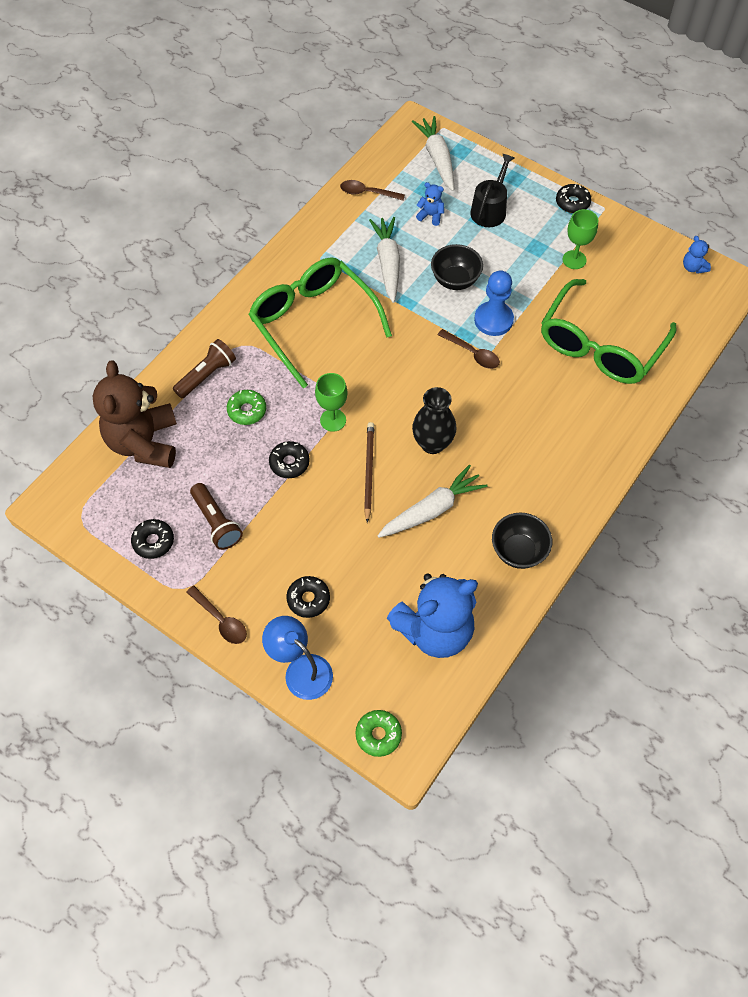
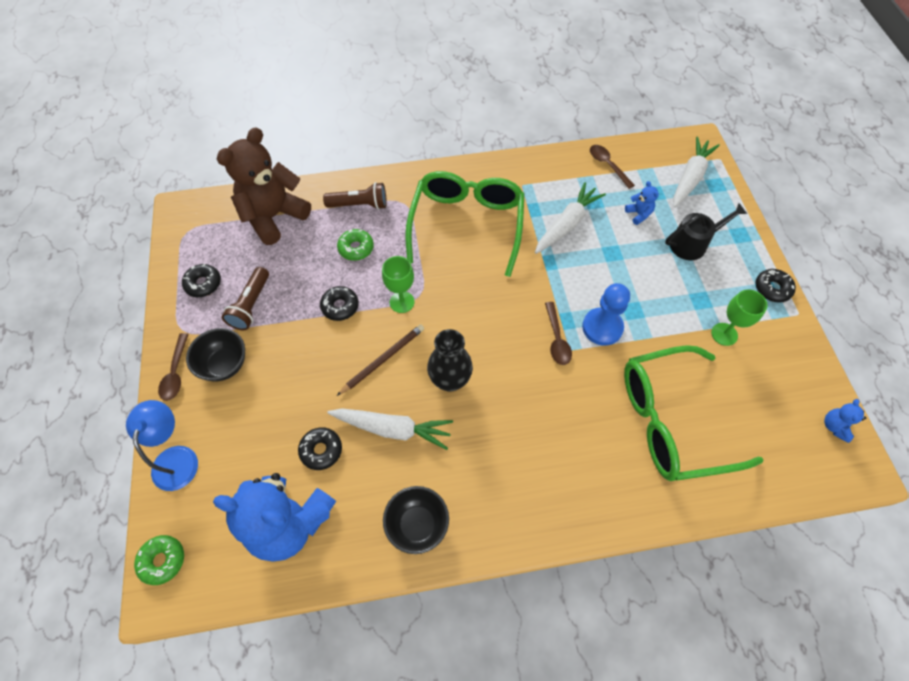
camera: 45 degrees right, 0 degrees up
(308, 599) = (240, 412): black donut -> black donut (321, 450)
(455, 280) = (605, 274): black bowl -> black bowl (224, 365)

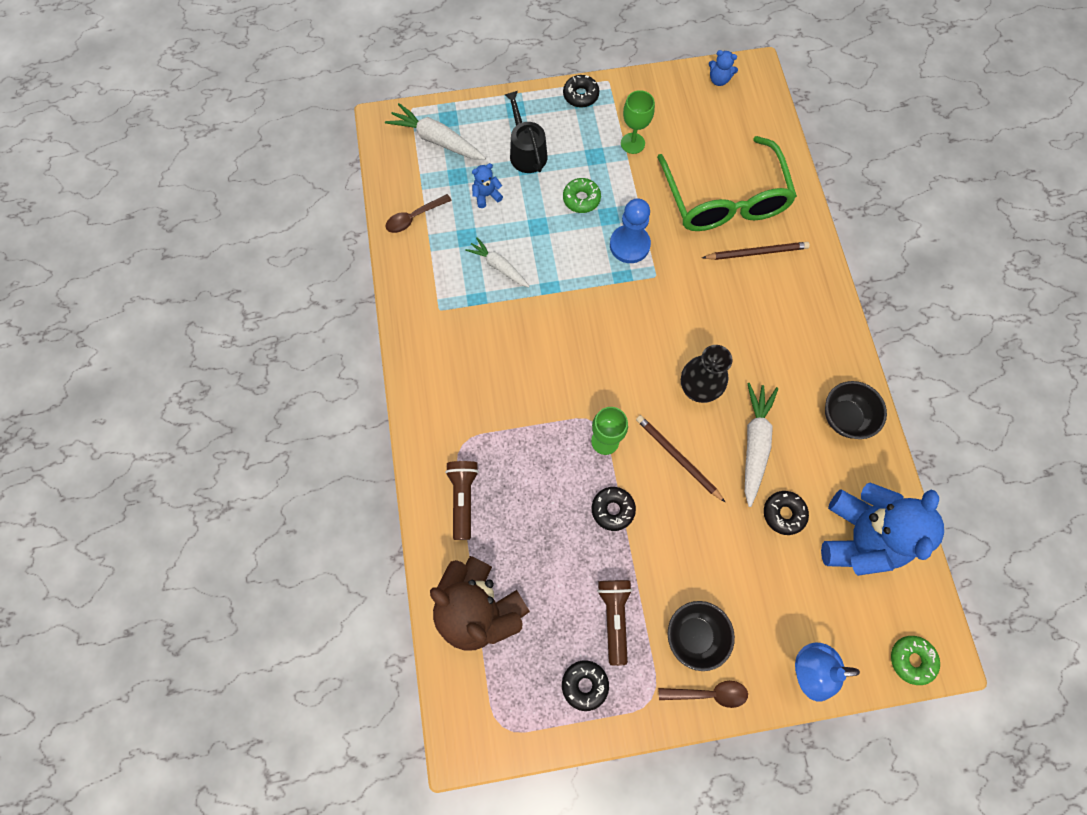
camera: 90 degrees left, 10 degrees up
(251, 305) = (614, 617): brown flashlight -> brown flashlight turned 105 degrees counterclockwise
(356, 248) = (530, 498): green donut -> green donut (581, 199)
(467, 224) = (497, 371): green glasses -> none
(556, 339) = (644, 287): brown spoon -> none
(567, 224) = (499, 266): white carrot -> white carrot, size x0.65
(609, 450) = (757, 252): none -> brown pencil

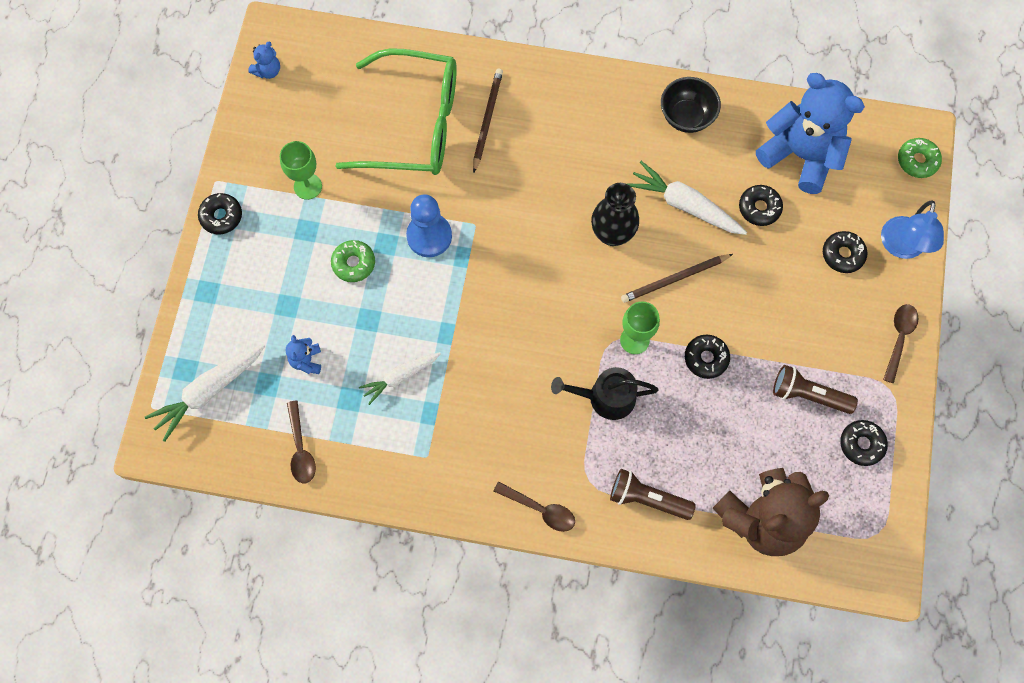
camera: 70 degrees left, 0 degrees up
(424, 412) = (540, 509): none -> brown spoon
(526, 152) = (269, 299): black watering can -> black watering can (606, 397)
(694, 635) = (845, 330): black bowl -> none
(772, 610) = (842, 254): none -> black donut

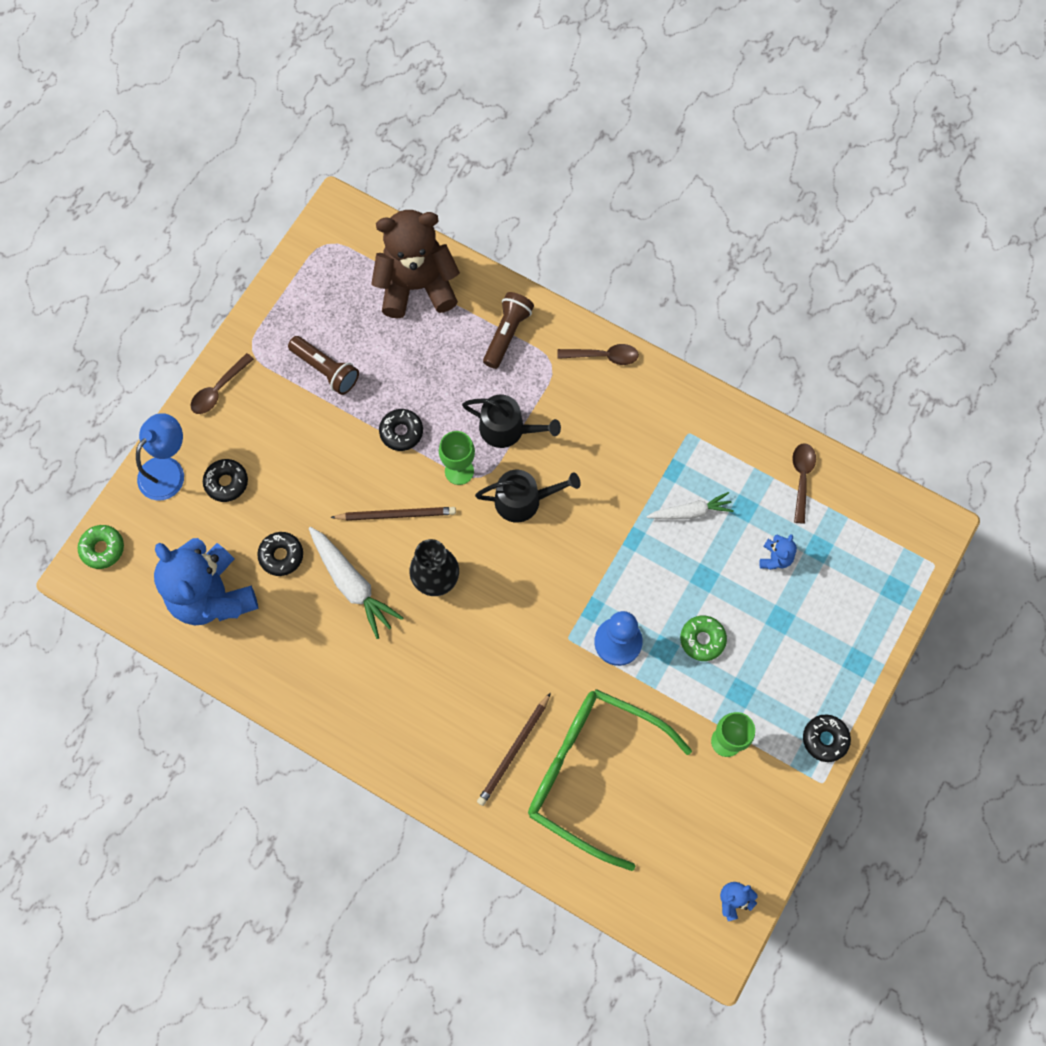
camera: 160 degrees left, 0 degrees up
(209, 391) = (876, 560): white carrot -> none
(540, 509) = (603, 356): brown spoon -> brown spoon turned 135 degrees clockwise
(562, 333) = (523, 500): none -> black watering can
(647, 498) = (507, 334): brown flashlight -> brown flashlight turned 105 degrees counterclockwise
(686, 117) = (306, 679): black bowl -> none
(861, 444) = (302, 314): black donut -> none

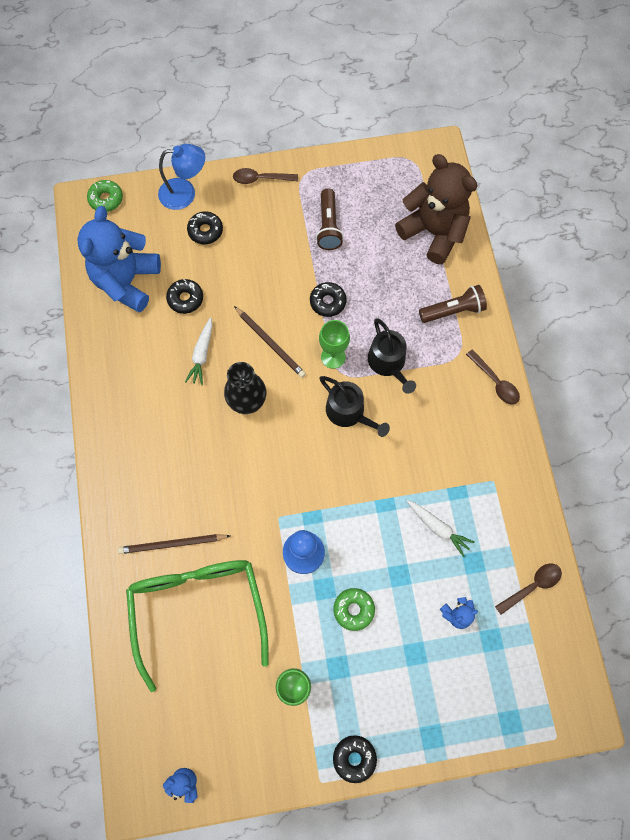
camera: 50 degrees right, 0 degrees up
(352, 584) = (202, 354): white carrot -> white carrot, size x0.65

